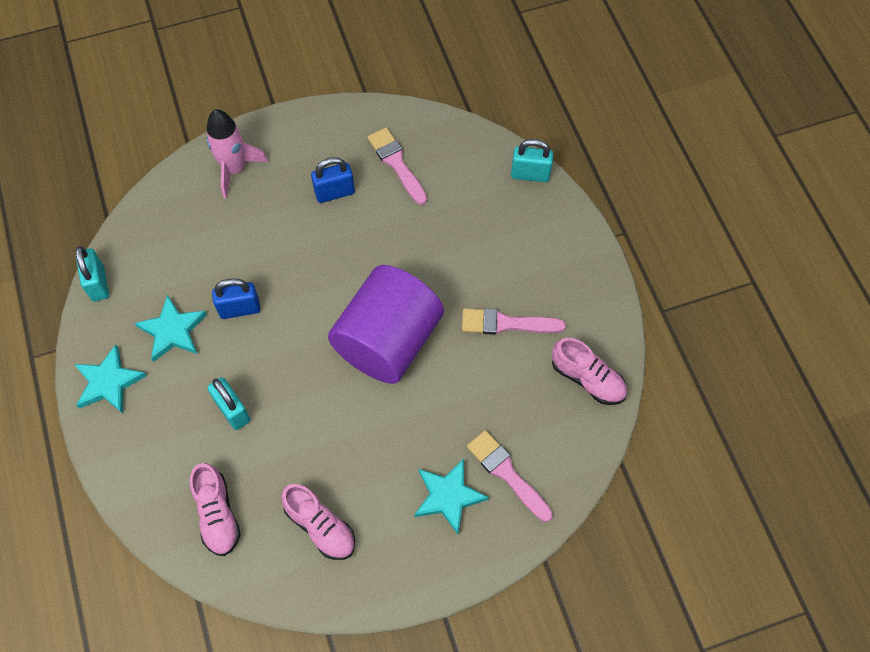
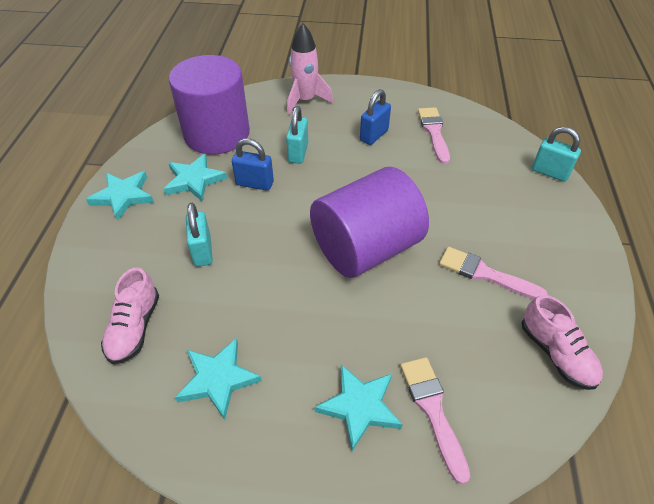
camera: 25 degrees right, 15 degrees down
(98, 283) = (163, 134): turquoise padlock -> turquoise padlock (298, 153)
(160, 258) = (217, 134): none -> purple cylinder
(320, 526) = (218, 379): pink shoe -> turquoise star
(334, 192) = (374, 135): blue padlock -> blue padlock turned 60 degrees counterclockwise

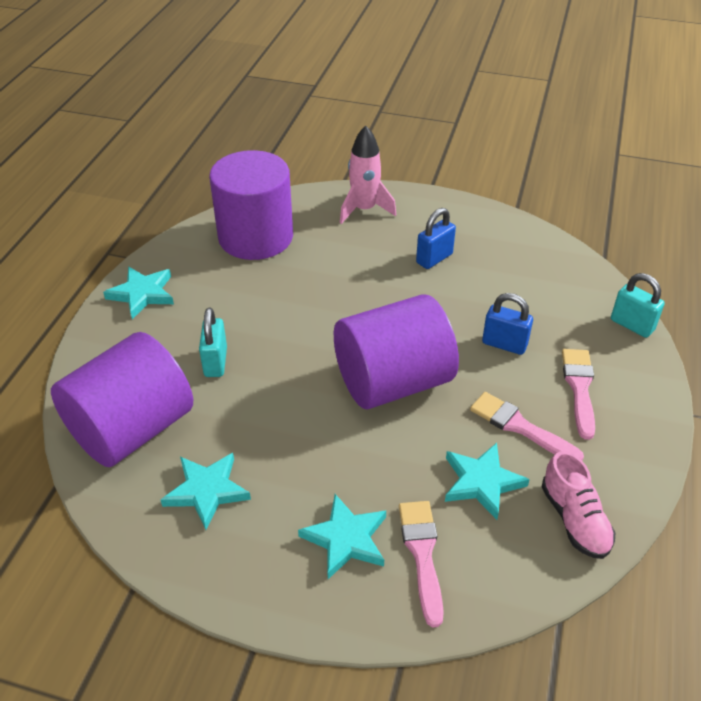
camera: 10 degrees right, 5 degrees down
(134, 327) = (132, 429): pink shoe -> purple cylinder
(194, 180) = (221, 285): turquoise star -> turquoise star (482, 482)
(254, 183) = (286, 297): blue padlock -> blue padlock (504, 344)
(298, 153) = (342, 269): turquoise padlock -> none
(434, 132) = (506, 263): pink brush -> pink brush (579, 388)

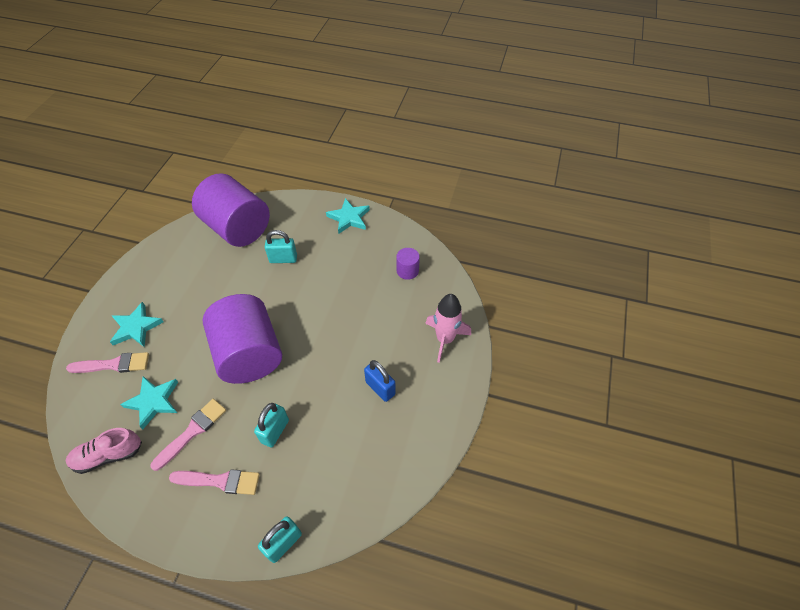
camera: 90 degrees right, 10 degrees up
(207, 491) = (186, 264): turquoise star -> none
(255, 237) = (407, 271): purple cylinder -> purple cylinder, size x0.41
(504, 344) = (275, 431): blue padlock -> turquoise padlock

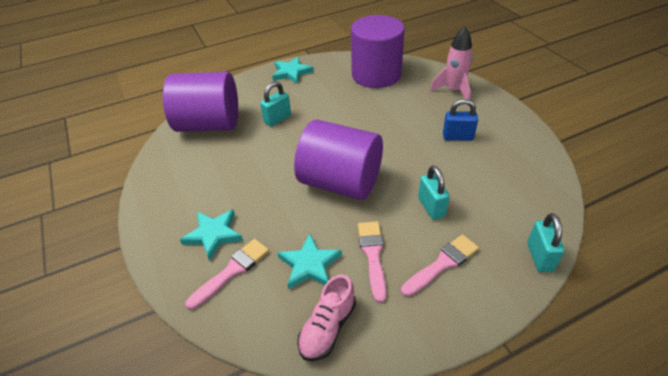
camera: 40 degrees left, 10 degrees down
(407, 271) = (376, 75): purple cylinder -> purple cylinder, size x2.44

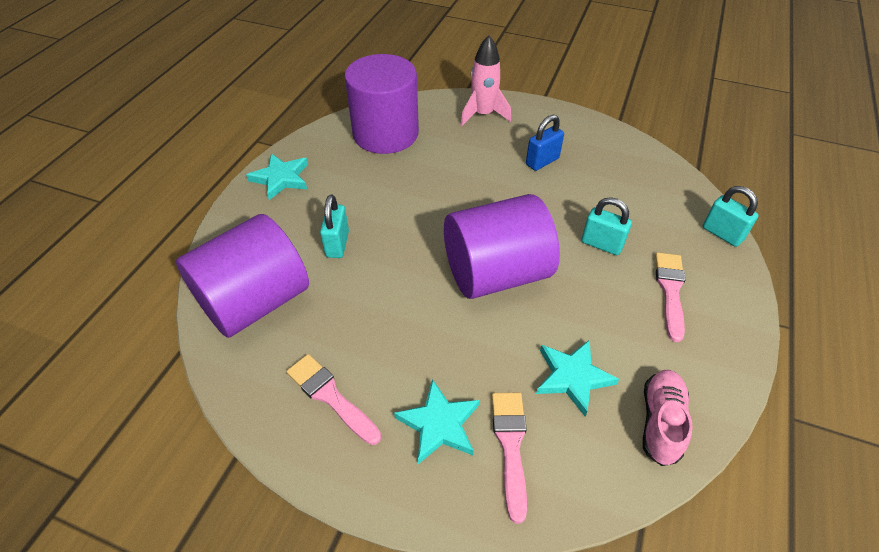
camera: 45 degrees left, 5 degrees up
(327, 328) = (660, 422): pink shoe -> pink shoe turned 150 degrees counterclockwise
(373, 255) = (612, 325): pink brush -> pink brush (330, 396)

